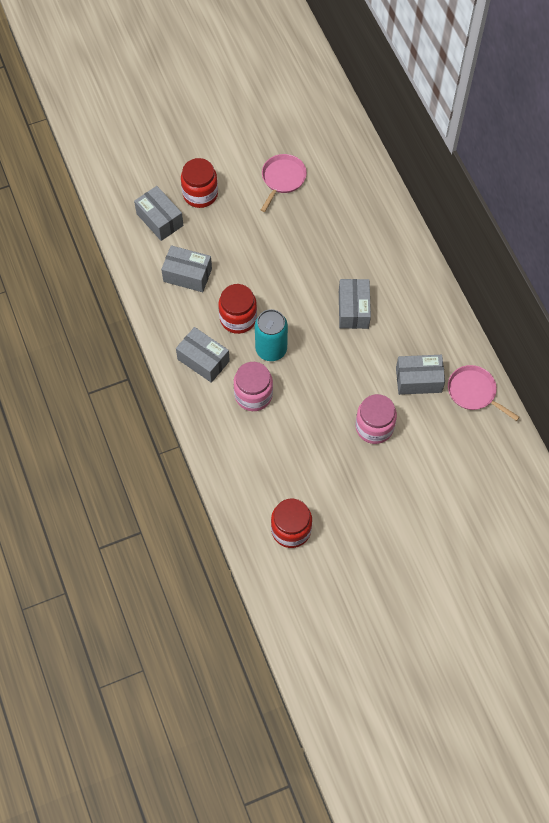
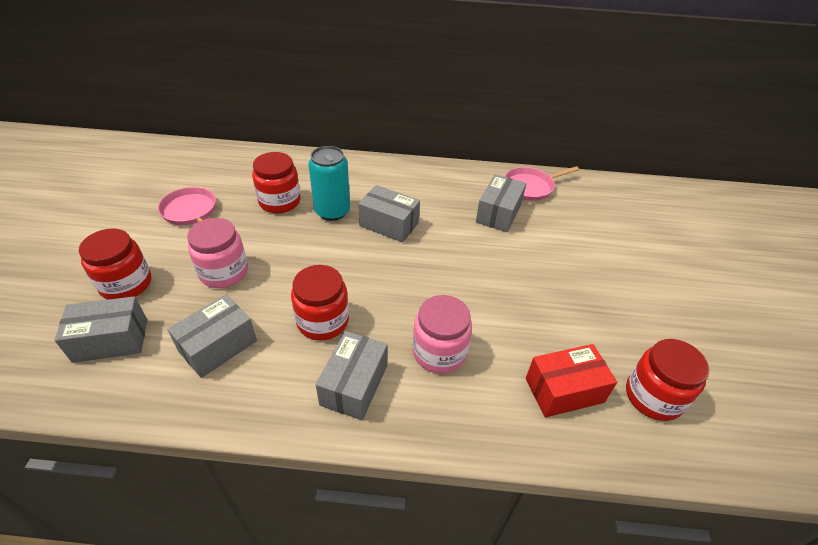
camera: 65 degrees left, 20 degrees down
(203, 360) = (354, 385): grey box -> grey box turned 45 degrees counterclockwise
(265, 476) = (564, 390): none -> red box
(271, 349) = (387, 308): turquoise can -> turquoise can (332, 211)
(330, 225) = (279, 201): none -> red jar
(374, 427) = (537, 264): pink jar -> pink jar (224, 272)

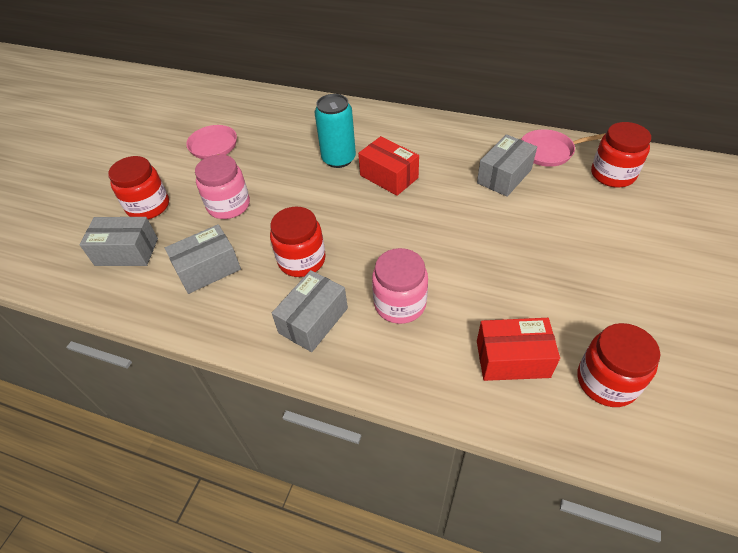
camera: 20 degrees right, 5 degrees up
(279, 201) = (293, 145): red jar -> red jar (612, 174)
(389, 224) = (389, 176): grey box -> red box

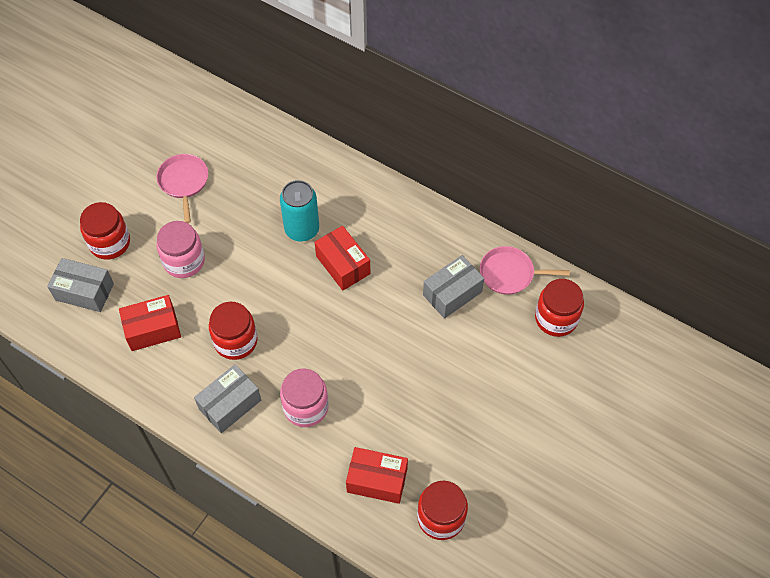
camera: 10 degrees right, 10 degrees up
(208, 269) = (153, 329): grey box -> red box

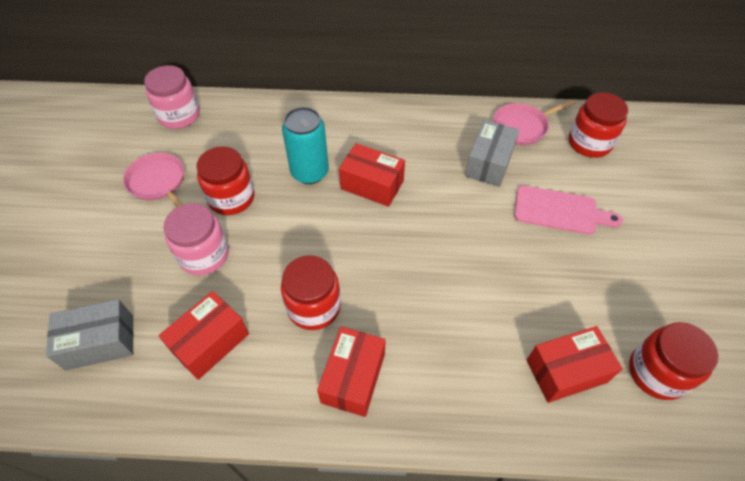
camera: 30 degrees left, 5 degrees down
(110, 243) = (104, 276): red jar -> red jar (231, 198)
(230, 404) = (353, 378): grey box -> red box
(306, 407) = (436, 335): pink jar -> pink jar (179, 115)
(476, 364) = (560, 211): none -> pink cutting board

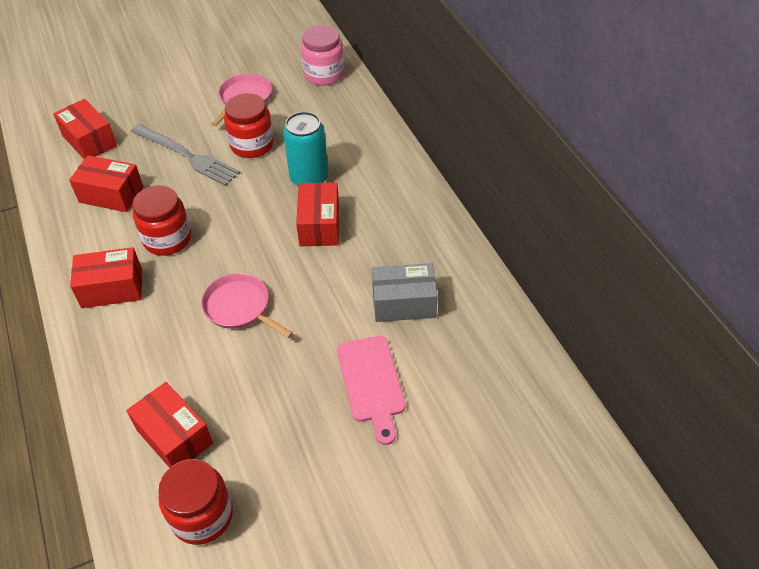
camera: 65 degrees right, 5 degrees down
(100, 342) = (89, 141): grey box -> red box
(204, 255) = (187, 156): pink jar -> grey fork
(522, 127) = (480, 316): pink pan -> pink pan (239, 307)
(589, 143) = (497, 386): red jar -> none

